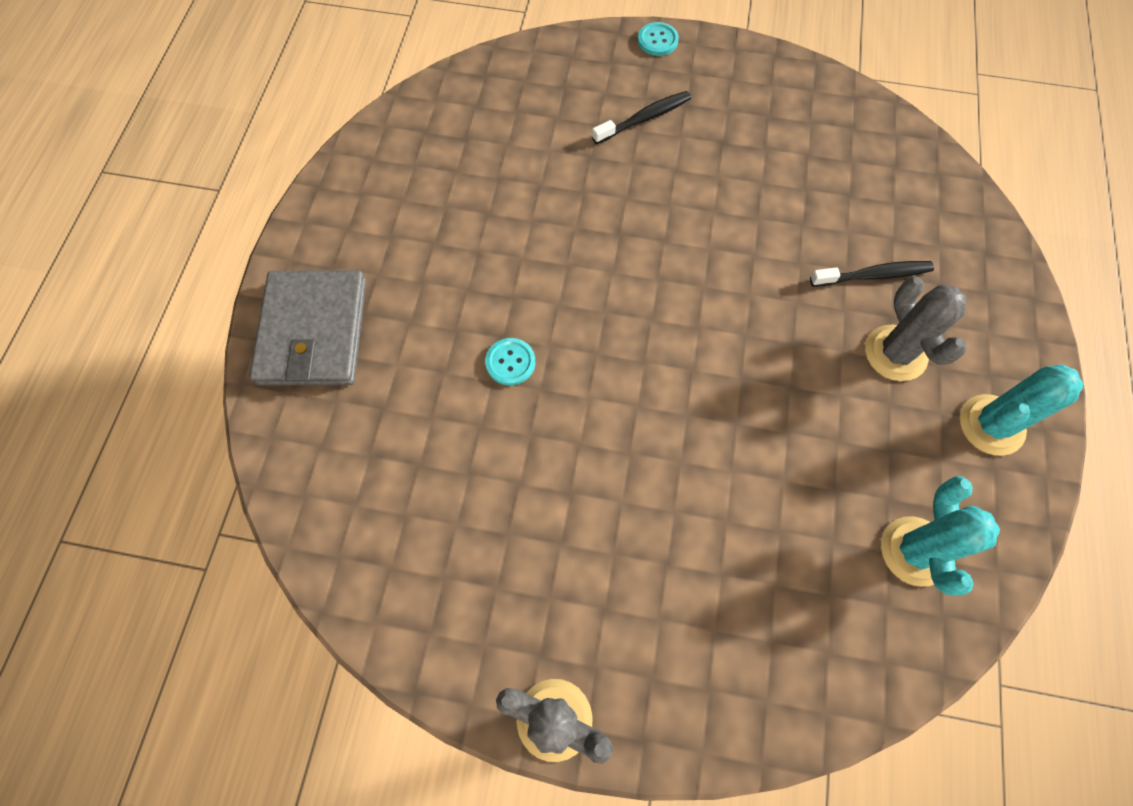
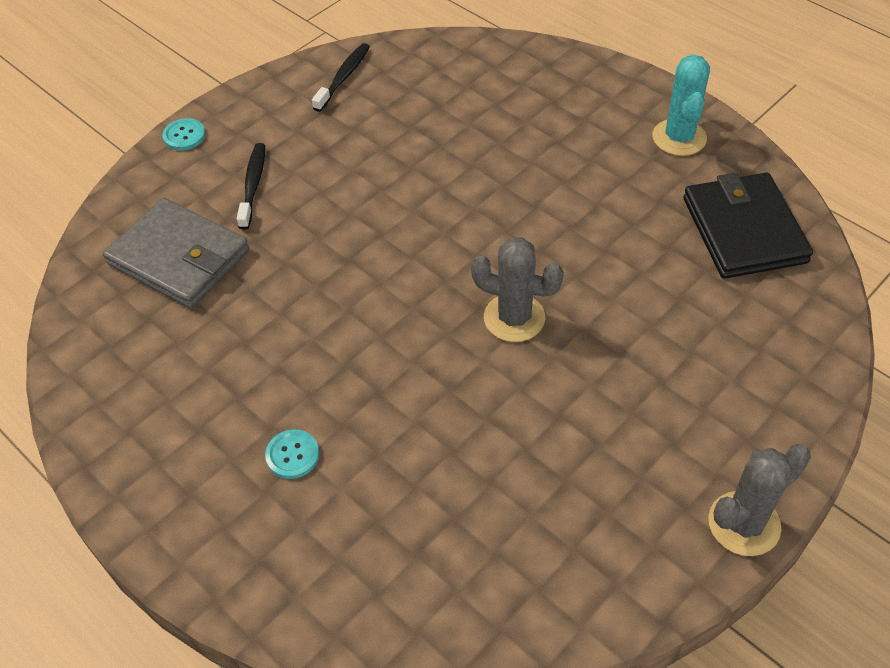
camera: 55 degrees left, 15 degrees down
(313, 332) = (249, 543): grey wallet -> grey wallet (179, 257)
(510, 362) = (408, 398): turquoise button -> turquoise button (292, 455)
(873, 275) = (517, 130): black toothbrush -> black toothbrush (343, 77)
(895, 353) = (588, 154): grey cactus -> grey cactus (514, 318)
(915, 551) = (743, 230): turquoise cactus -> black wallet

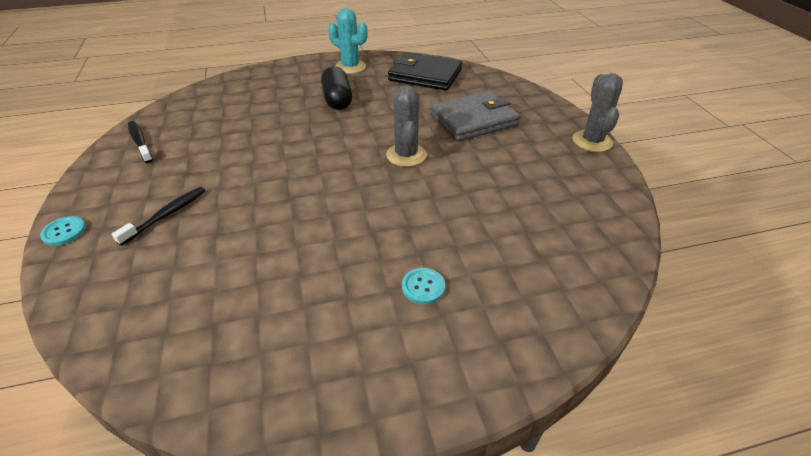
camera: 60 degrees left, 10 degrees down
(179, 257) = (177, 280): grey wallet -> grey wallet (474, 120)
(253, 185) = (166, 215): black toothbrush -> black toothbrush turned 90 degrees clockwise
(514, 318) = (406, 155): grey cactus -> grey cactus turned 60 degrees counterclockwise
(579, 178) = (337, 100): none -> black capsule

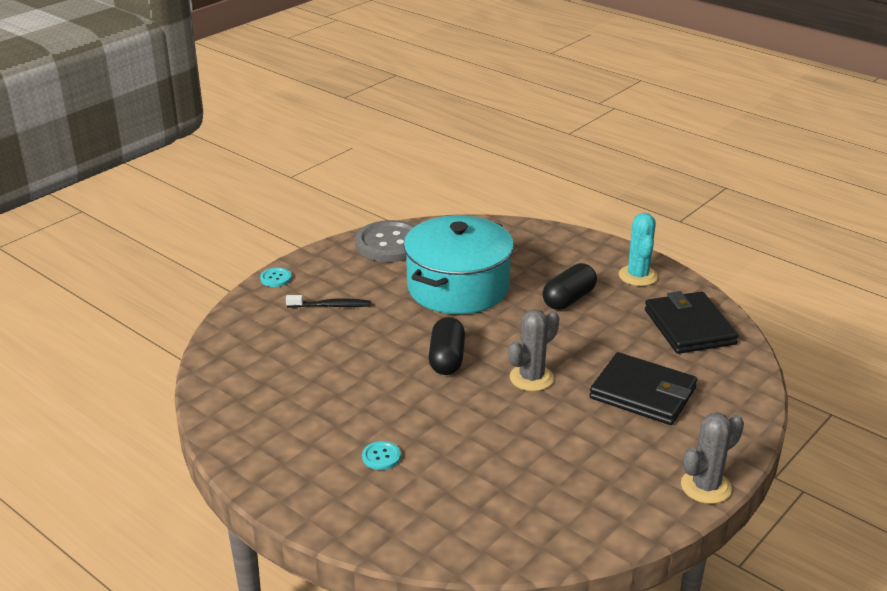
camera: 55 degrees right, 10 degrees down
(140, 142) = (390, 244): black toothbrush -> grey button
(252, 137) = (458, 287): none -> turquoise pot
(333, 184) = (447, 359): none -> black capsule
(474, 120) = (643, 393): grey wallet -> black wallet

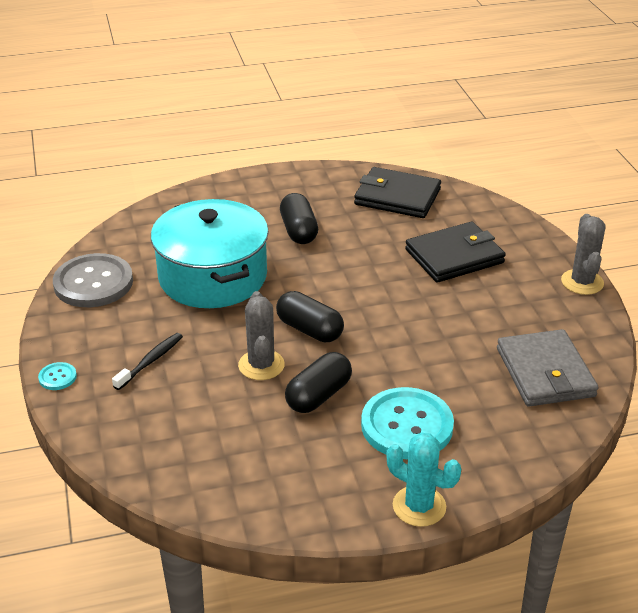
camera: 55 degrees left, 5 degrees up
(372, 397) = (318, 395): none -> black capsule
(381, 457) = (407, 425): turquoise button -> turquoise button, size x2.34
(531, 378) = (382, 298): grey cactus -> grey cactus (261, 365)
(536, 511) = (545, 372): none -> grey wallet
(638, 276) = (307, 185): turquoise cactus -> turquoise cactus (419, 506)

